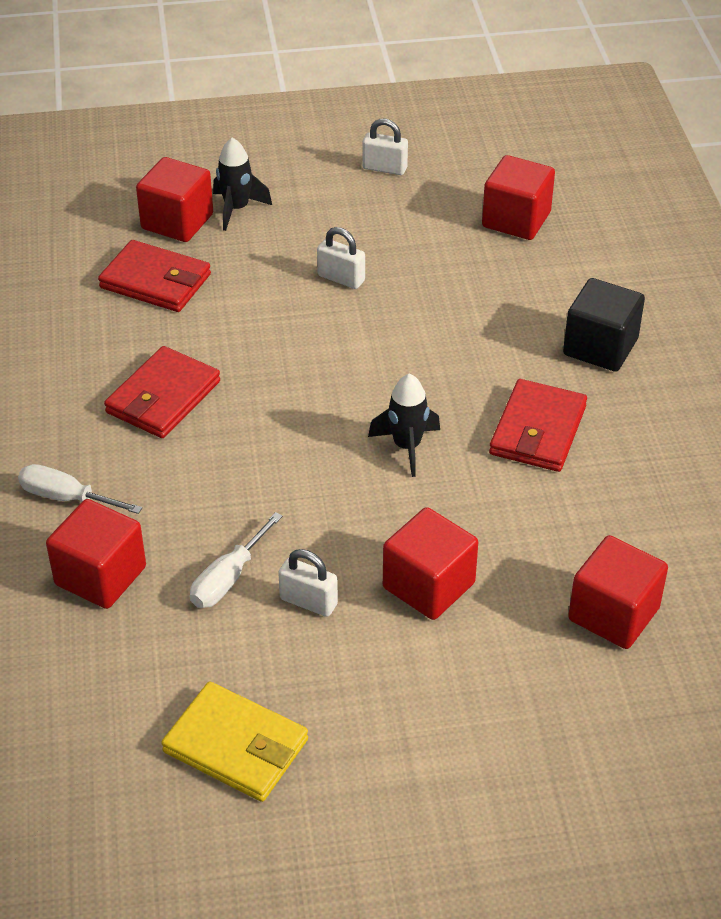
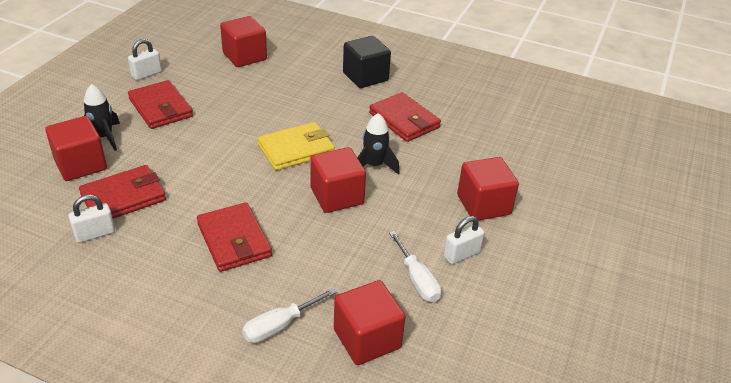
camera: 60 degrees left, 5 degrees down
(236, 746) = (554, 335): yellow wallet -> yellow wallet (296, 149)
(333, 216) = (161, 108): none -> red wallet
(341, 278) = (216, 128): white padlock -> white padlock (95, 234)
(613, 614) = (547, 156): red cube -> red cube (337, 196)

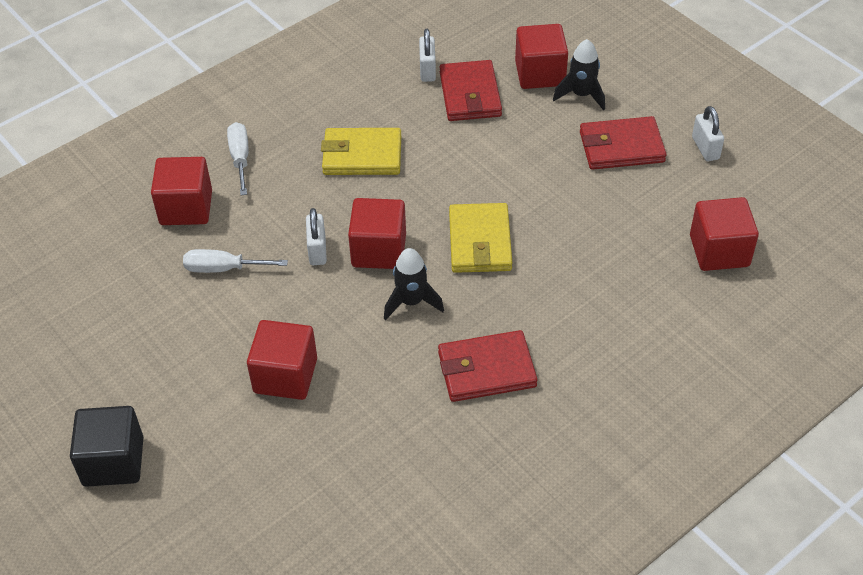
camera: 120 degrees right, 10 degrees up
(234, 240) = (362, 155): red wallet -> yellow wallet
(365, 77) = (612, 368): black cube -> black cube (113, 461)
(461, 254) = (229, 318): white padlock -> white padlock (317, 250)

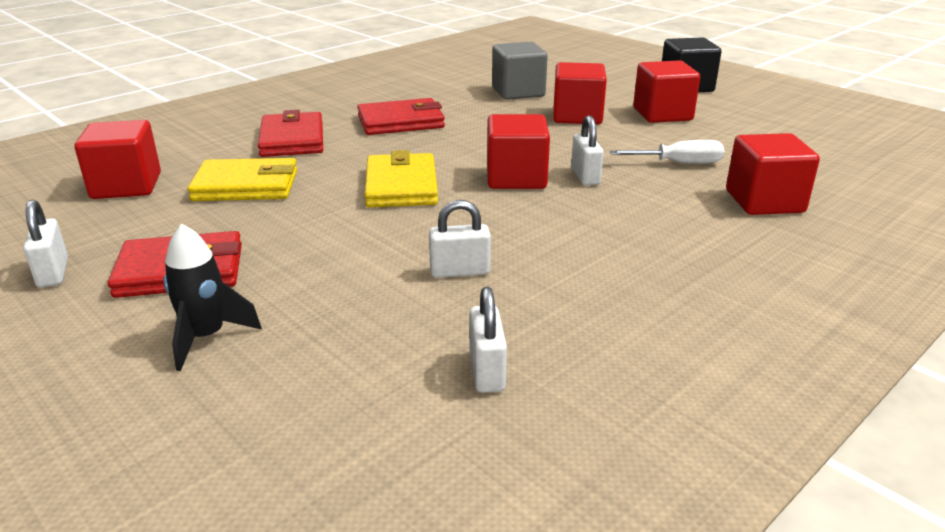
camera: 175 degrees right, 20 degrees down
(240, 158) = (737, 245): white screwdriver -> none
(338, 453) = (518, 92): none -> grey cube
(362, 155) = (565, 252): yellow wallet -> yellow wallet (246, 186)
(411, 302) = (473, 150): black rocket -> none
(436, 140) = (460, 271): none -> white padlock
(470, 94) = (406, 332): red wallet -> red wallet (292, 139)
(540, 73) = (269, 371): red cube -> red cube (662, 114)

